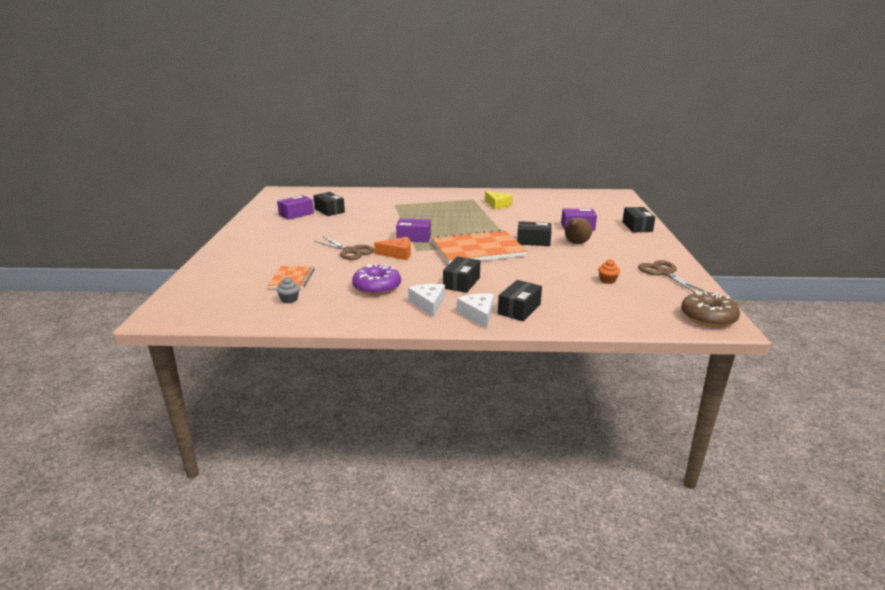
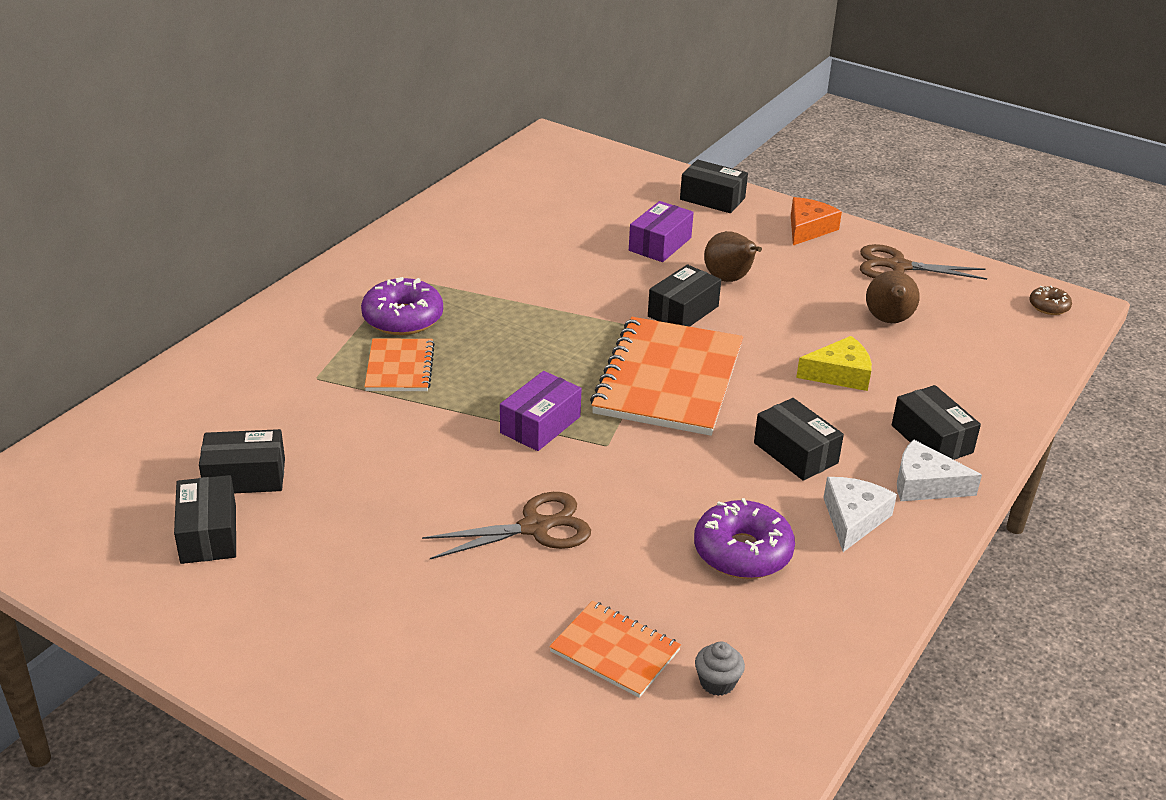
camera: 60 degrees left, 10 degrees up
(296, 214) = (208, 534): purple box -> black box
(397, 254) = (605, 473): orange cheese -> orange cheese (808, 229)
(417, 212) = (399, 367): none -> orange notebook
(428, 304) = (853, 519): white cheese -> white cheese turned 90 degrees clockwise
(448, 205) = (403, 318): none -> purple donut
(498, 205) = (466, 266): yellow cheese -> yellow cheese (840, 374)
(607, 280) = (888, 321): orange cupcake -> brown pear
(708, 317) = (1049, 306): brown donut -> brown donut, size x0.52

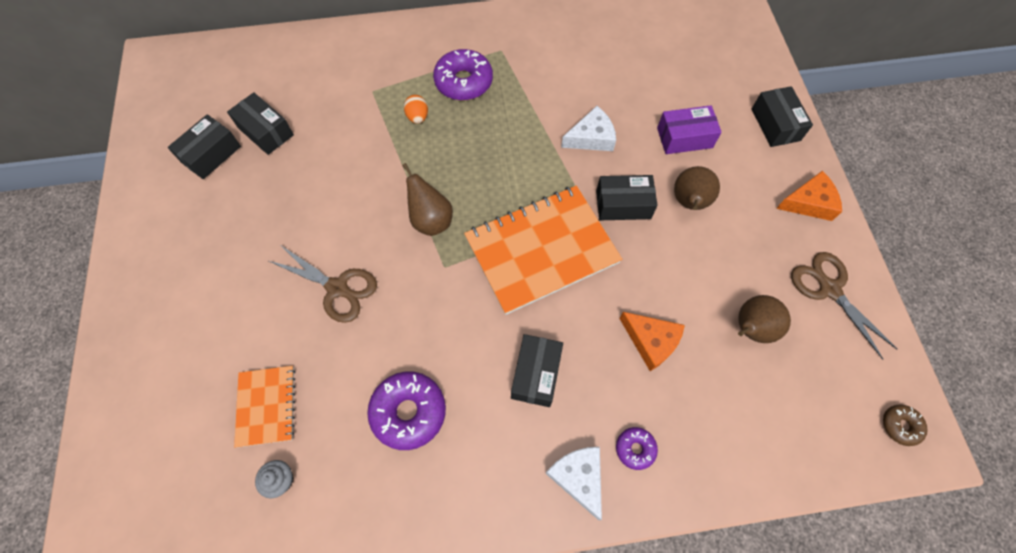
camera: 50 degrees right, 30 degrees up
(399, 367) = (417, 117): orange notebook -> orange egg
(540, 425) = (431, 220): purple box -> brown pear
(840, 374) = (651, 341): yellow cheese -> orange cheese
(853, 519) = (499, 455): white cheese -> white cheese (591, 137)
(931, 439) = (635, 449): black box -> purple donut

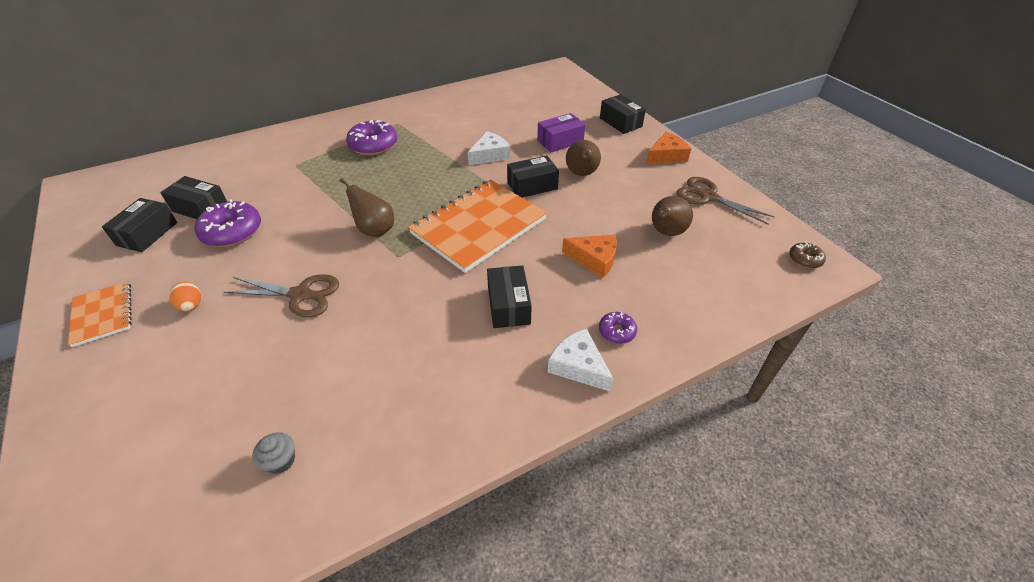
camera: 20 degrees left, 20 degrees down
(266, 406) = (248, 403): orange notebook -> orange notebook (102, 314)
(409, 412) = (400, 365): purple donut -> purple donut (232, 232)
(417, 117) = (341, 172): orange egg -> orange egg (191, 306)

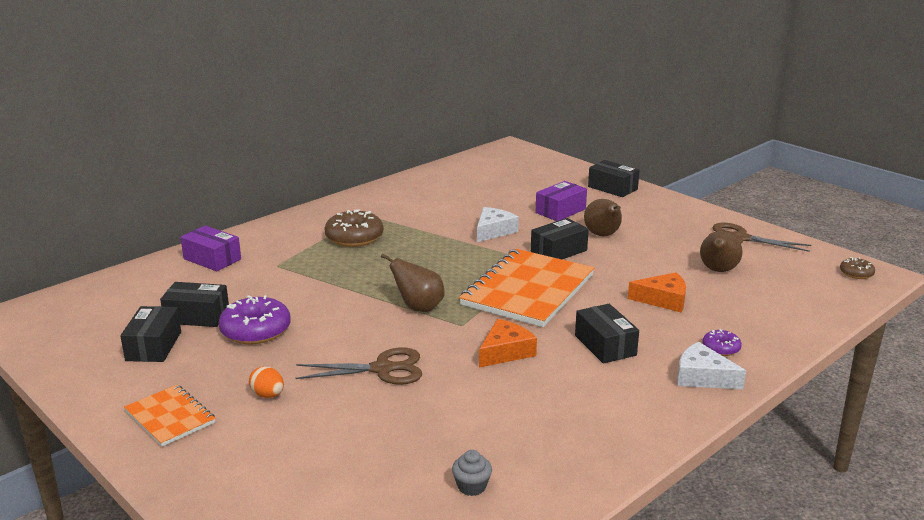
camera: 15 degrees left, 20 degrees down
(253, 151) = (212, 259): none -> purple box
(373, 145) = (354, 237): purple donut -> brown donut
(666, 156) = (678, 210): orange cheese -> orange cheese (505, 352)

